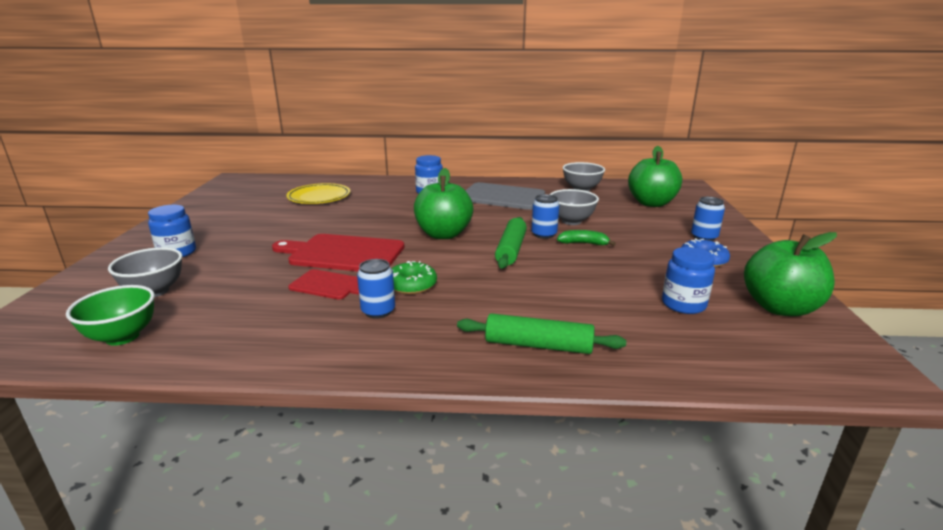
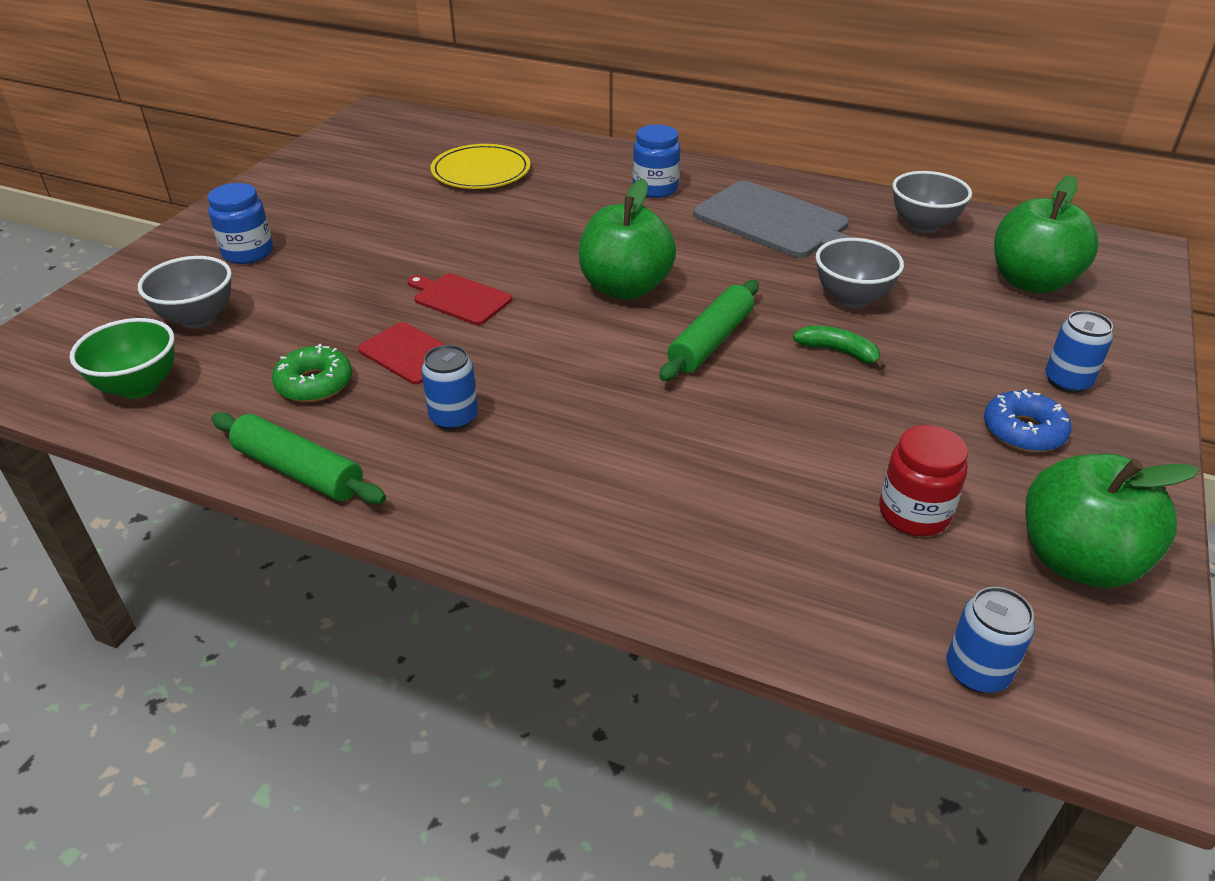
camera: 20 degrees right, 15 degrees up
(343, 253) = (459, 298): red cutting board -> red cutting board, size x0.56
(411, 285) = (523, 380): green donut -> green donut (314, 383)
(538, 345) = (636, 532): green rolling pin -> green rolling pin (298, 471)
(544, 234) = (785, 319): blue can -> blue can (977, 671)
(683, 304) = (914, 513): blue jar -> red jar

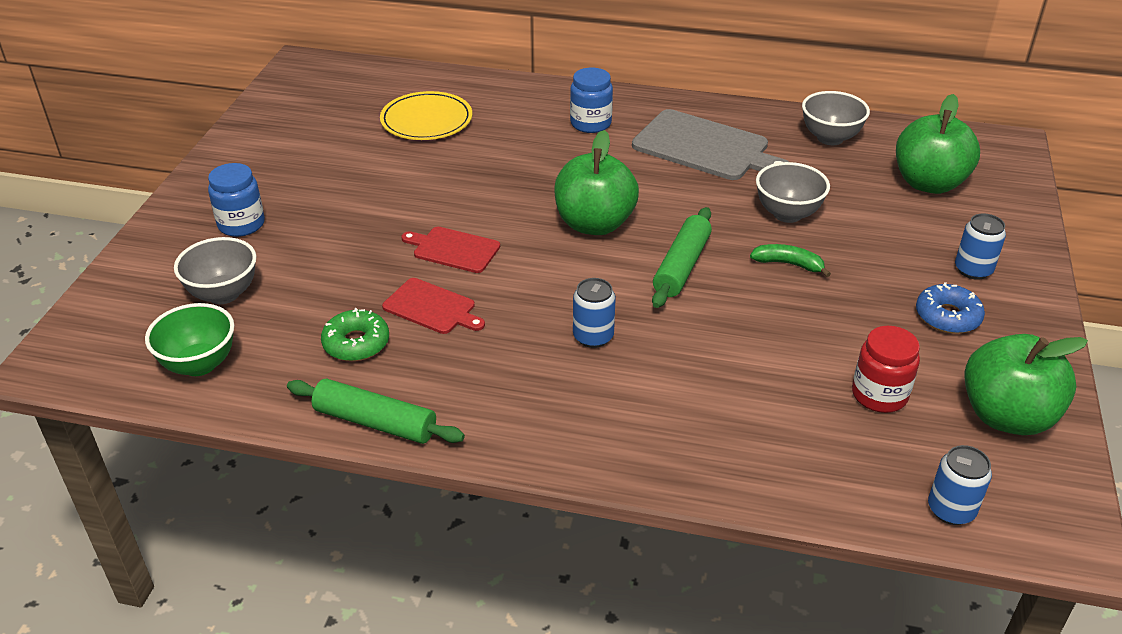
camera: 10 degrees left, 0 degrees up
(454, 417) = (489, 359): blue can -> blue can (593, 336)

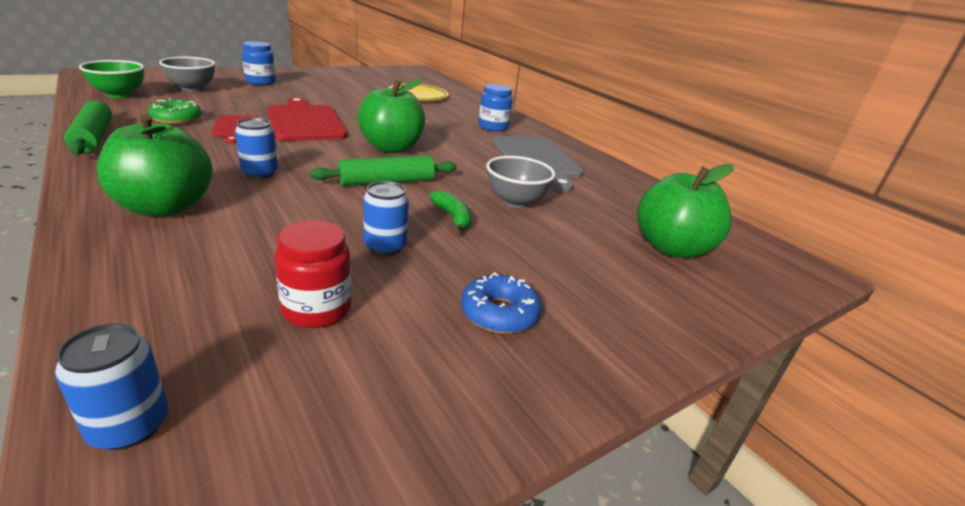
camera: 40 degrees right, 10 degrees down
(453, 249) = (305, 122): red cutting board -> red cutting board, size x1.78
(830, 138) = (637, 195): grey bowl -> none
(973, 270) = (596, 306): blue can -> blue can (385, 247)
(1006, 416) = (371, 412): green apple -> green apple (165, 207)

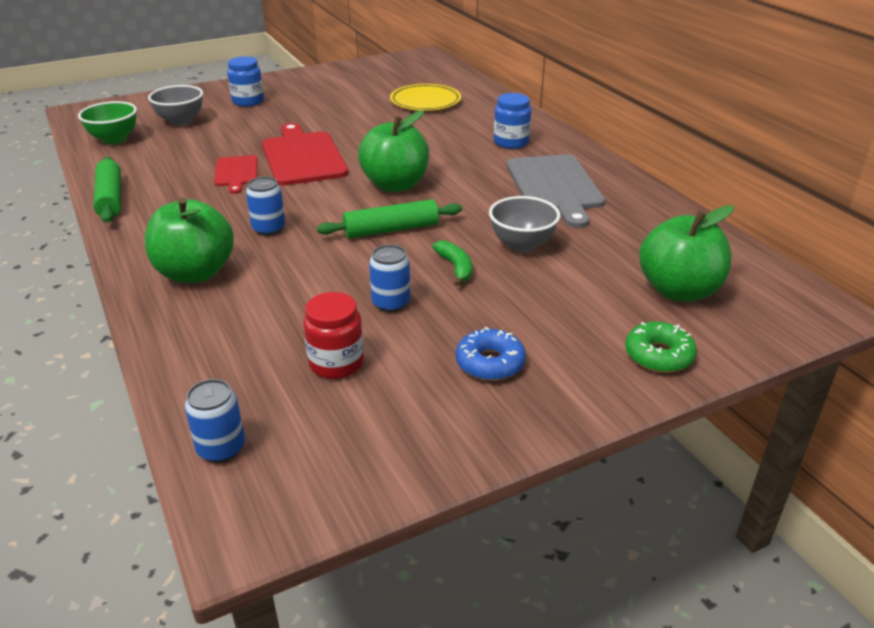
camera: 10 degrees right, 5 degrees up
(176, 119) = (177, 167): green donut -> green donut (658, 355)

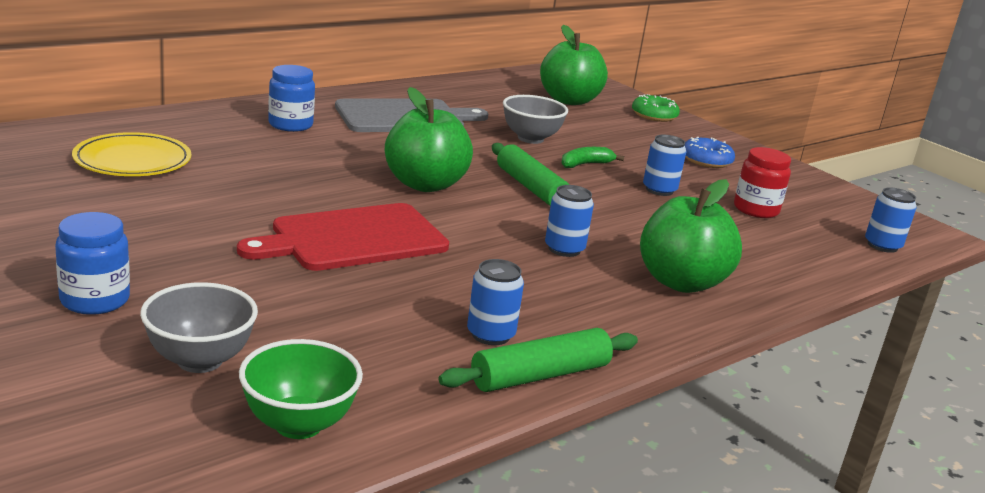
camera: 105 degrees left, 10 degrees down
(162, 188) = (490, 334): none -> blue can
(236, 173) = (419, 282): red cutting board -> none

